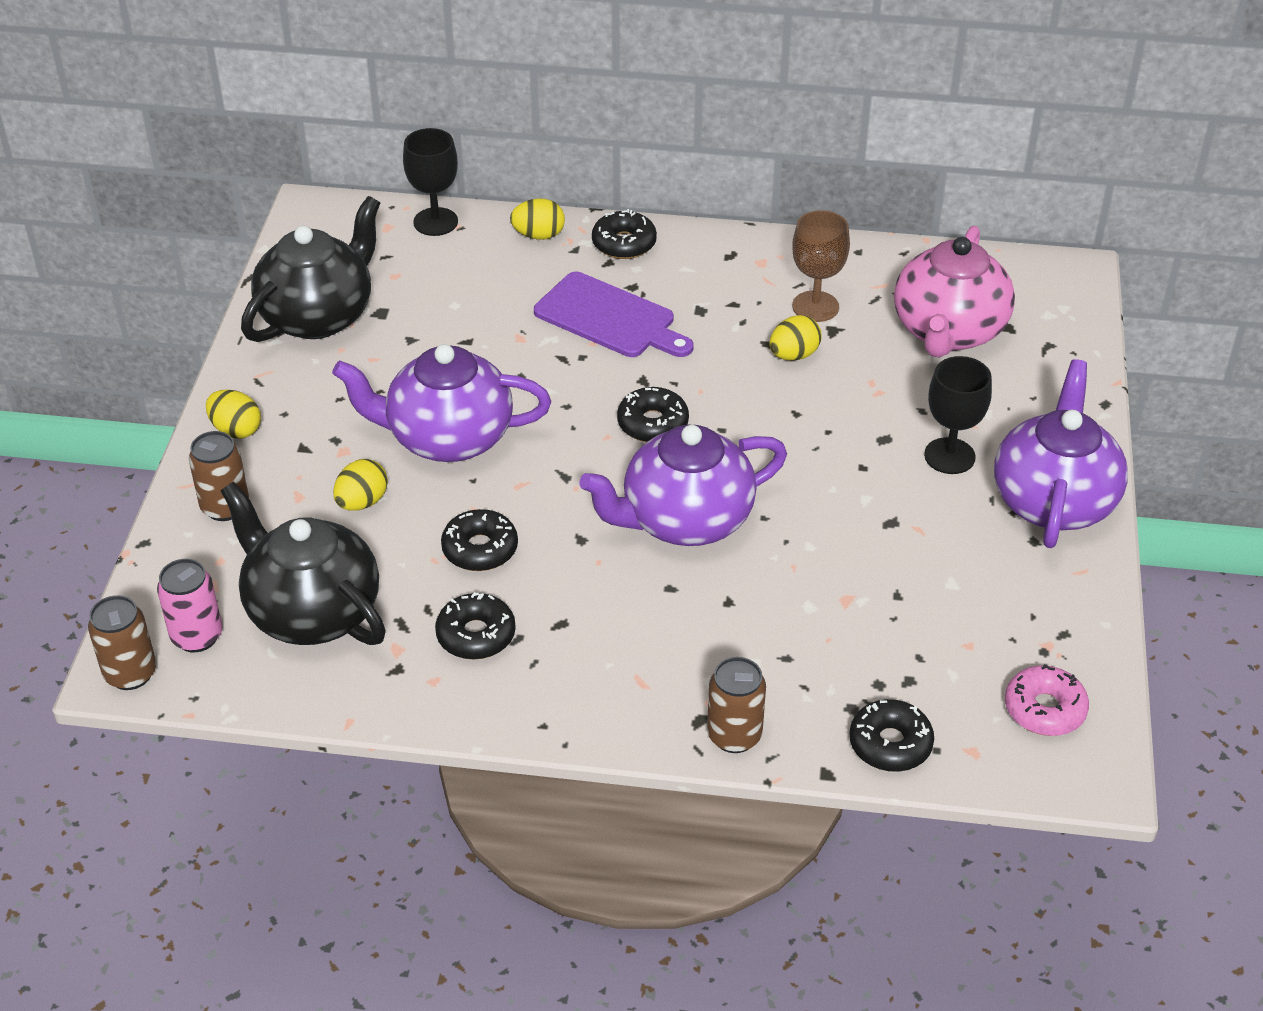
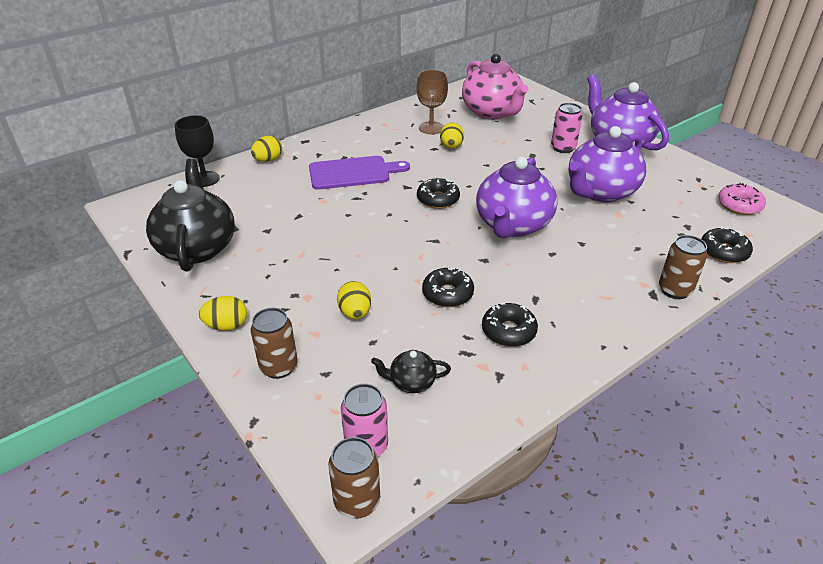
camera: 45 degrees left, 5 degrees down
(311, 611) = (411, 382): black teapot -> black teapot, size x0.45
(447, 438) = (354, 259): purple teapot -> purple teapot (600, 192)
(624, 243) = (314, 145): black donut -> none
(949, 456) = (563, 148): black goblet -> pink can

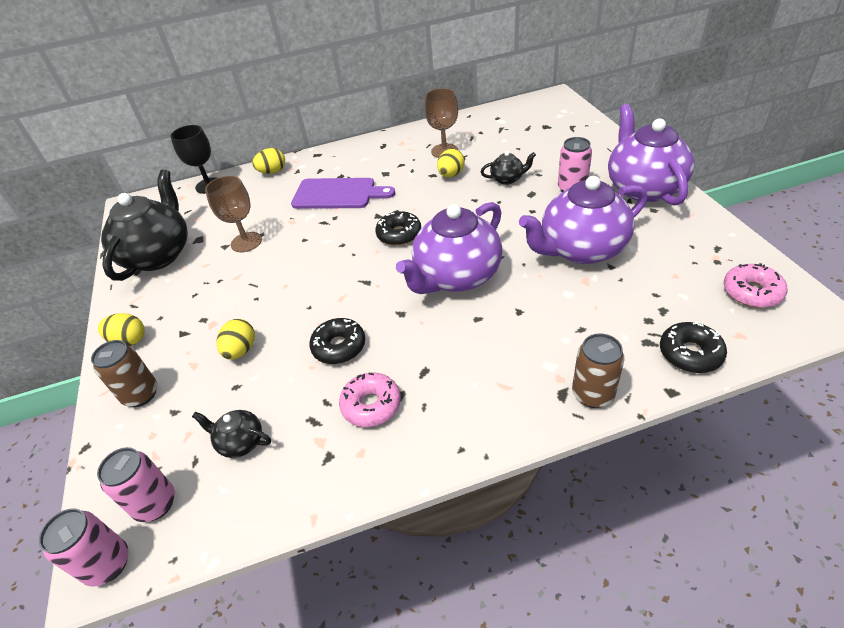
camera: 25 degrees right, 5 degrees up
(288, 224) = (246, 242): none -> brown goblet
(357, 501) = (108, 564): brown can -> pink can
(492, 112) = (519, 138): pink teapot -> none
(504, 146) = (507, 179): none -> black teapot
(508, 331) = (371, 405): black donut -> pink donut

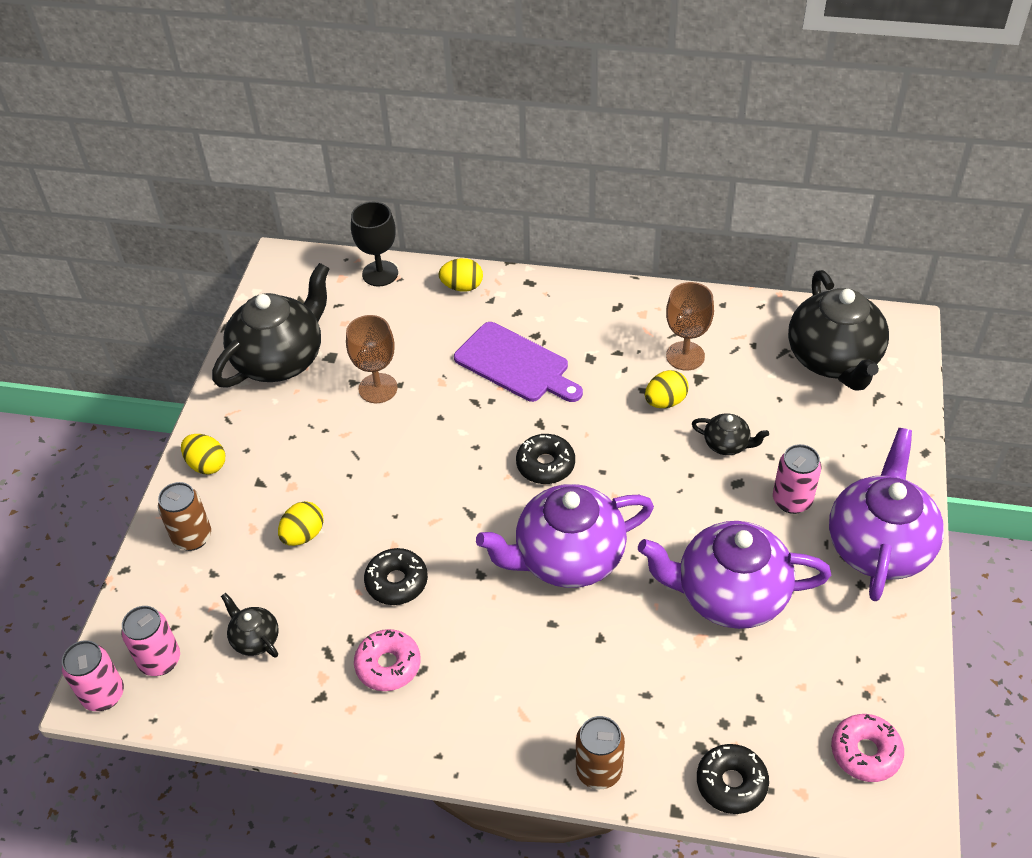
camera: 25 degrees right, 5 degrees up
(532, 122) = (834, 360): none -> black teapot

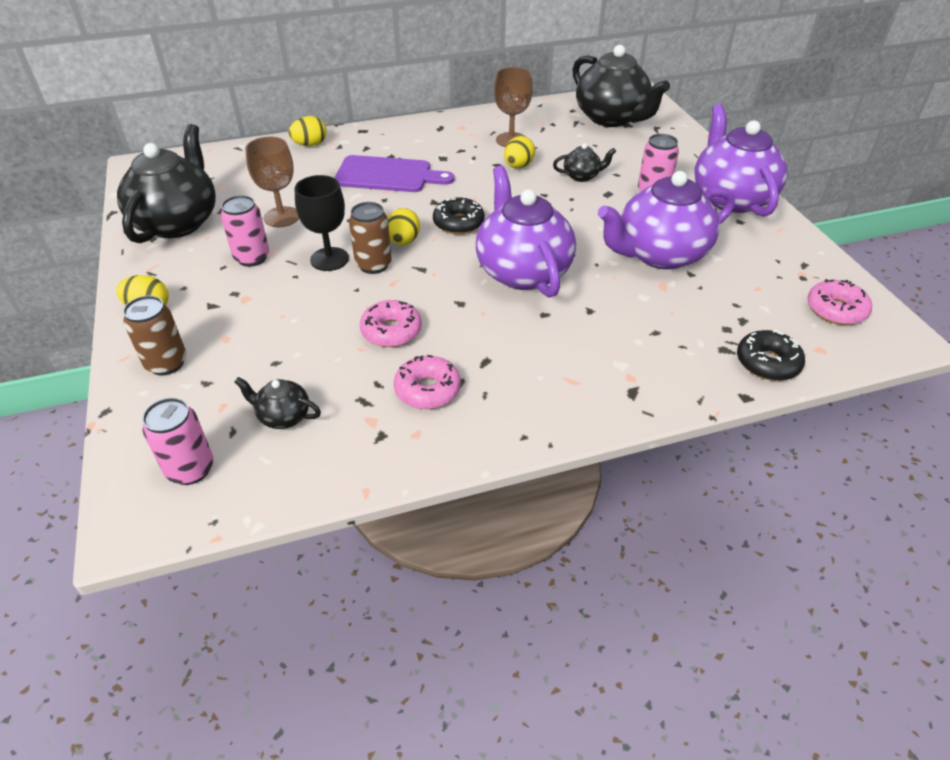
camera: 30 degrees left, 5 degrees down
(103, 695) = (141, 522): pink can -> pink can (252, 258)
(303, 535) = (280, 327): yellow egg -> yellow egg (403, 241)
(380, 273) = (234, 153): black goblet -> black goblet (329, 259)
(396, 582) = (391, 331): black donut -> pink donut
(567, 558) = (522, 271): purple teapot -> purple teapot turned 120 degrees clockwise
(599, 771) = (664, 394): brown can -> brown can (373, 265)

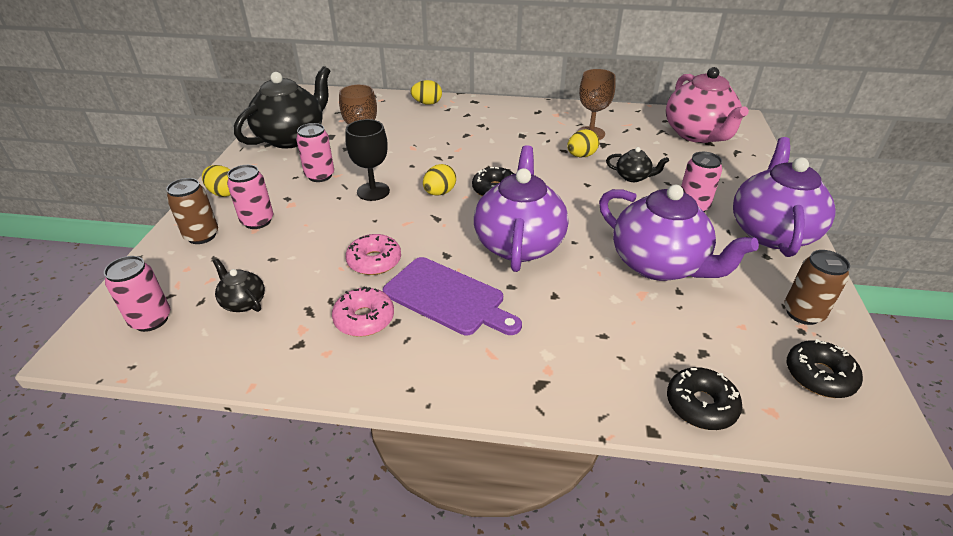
camera: 25 degrees right, 5 degrees down
(221, 328) = (257, 221): none -> pink can
(373, 265) = (402, 205): brown can -> brown can (803, 313)
(387, 175) = (467, 139): purple cutting board -> purple cutting board (448, 297)
(612, 118) = (698, 134): black teapot -> pink teapot
(659, 254) = (659, 265): purple teapot -> purple teapot turned 135 degrees counterclockwise
(836, 310) = (819, 376): pink donut -> black donut

